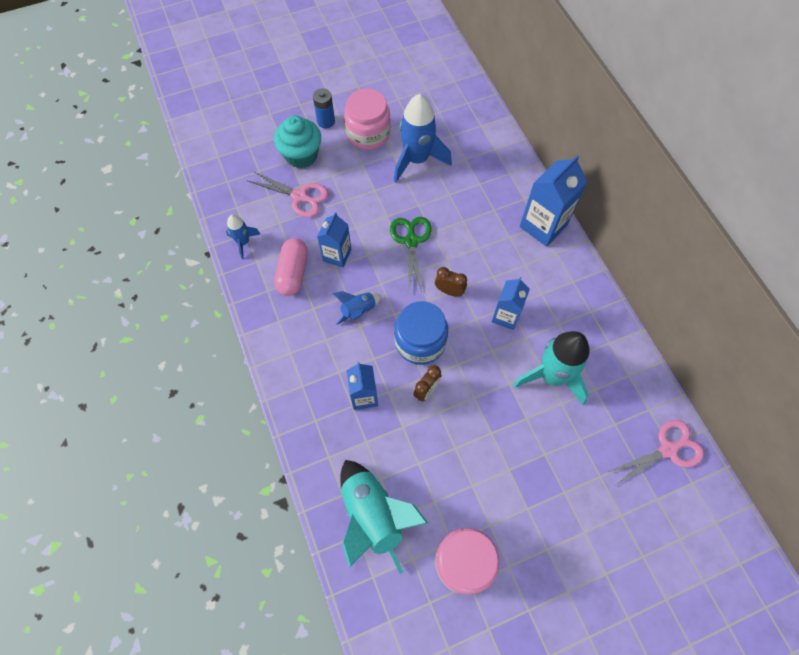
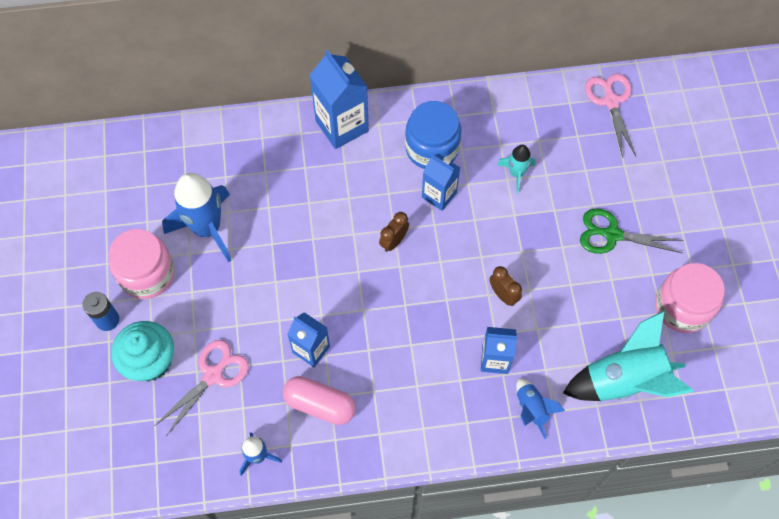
camera: 75 degrees left, 0 degrees up
(358, 311) = (391, 342): blue rocket -> blue rocket (531, 409)
(411, 241) = (318, 264): green scissors -> green scissors (612, 234)
(420, 342) = (446, 287): blue jar -> blue jar (432, 148)
(551, 376) = (516, 174): turquoise rocket -> turquoise rocket, size x0.51

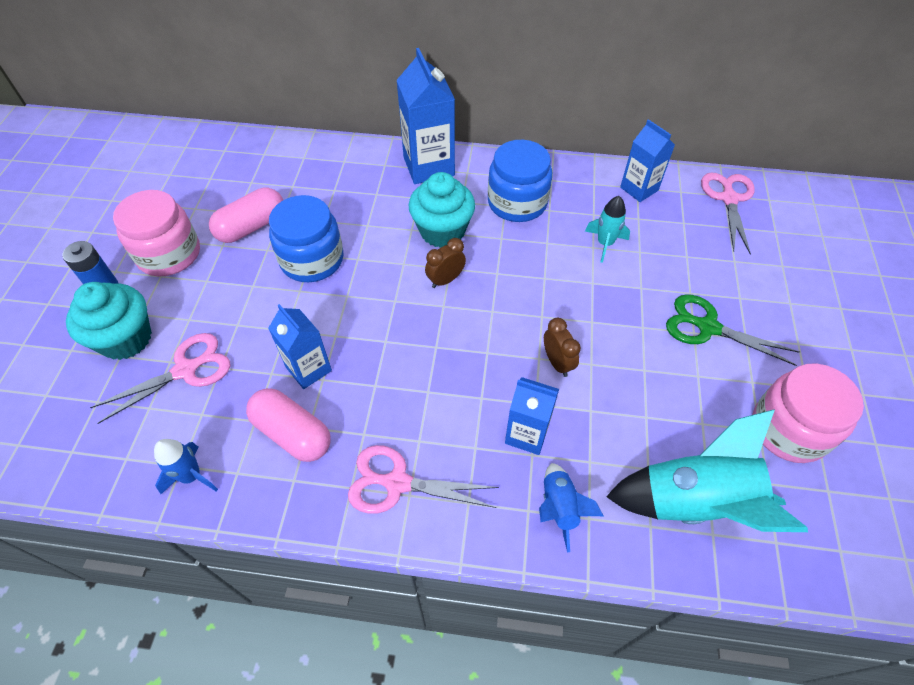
camera: 15 degrees right, 10 degrees down
(207, 228) = (251, 227): blue rocket -> pink capsule
(274, 249) = (312, 260): none -> blue jar
(376, 193) = (442, 231): none -> turquoise cupcake
(411, 421) = (397, 483): none -> pink scissors
(439, 195) = (511, 246): blue carton -> blue carton (639, 189)

